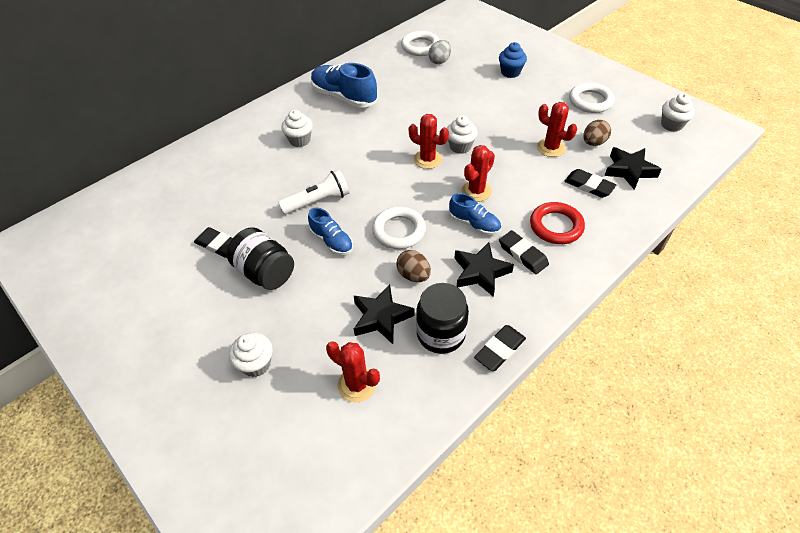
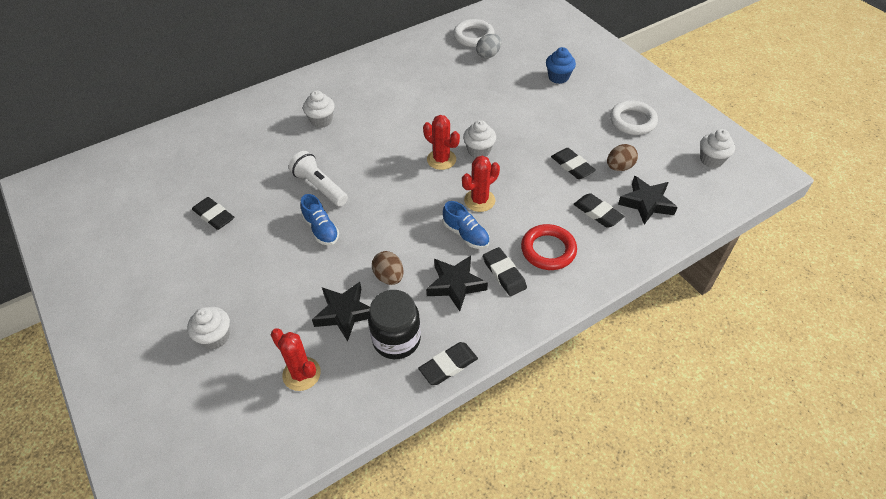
camera: 10 degrees right, 0 degrees up
(265, 272) = (249, 250): black jar -> none
(318, 201) = (320, 187): white flashlight -> white flashlight turned 120 degrees counterclockwise
(344, 97) = (378, 81): blue shoe -> none
(399, 231) = (389, 229): white ring -> none
(551, 148) = (572, 166): red cactus -> black eraser

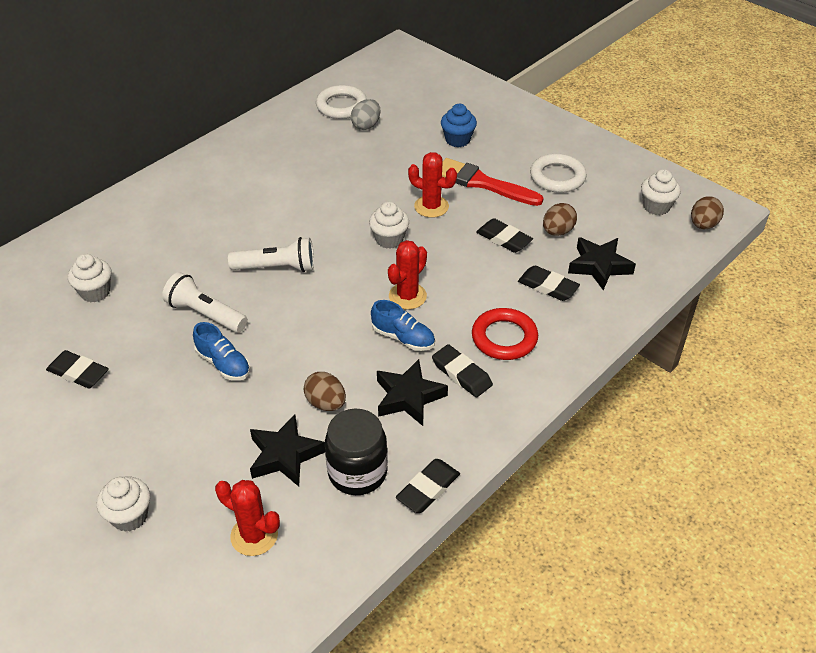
camera: 15 degrees left, 5 degrees down
(321, 121) = (181, 235): white cupcake -> white cupcake (95, 292)
(384, 159) = (276, 268): none -> white flashlight
(441, 159) = (347, 257): red cactus -> red cactus (431, 206)
(568, 116) = (482, 183): none -> red brush
(749, 182) = (703, 225): none -> brown egg

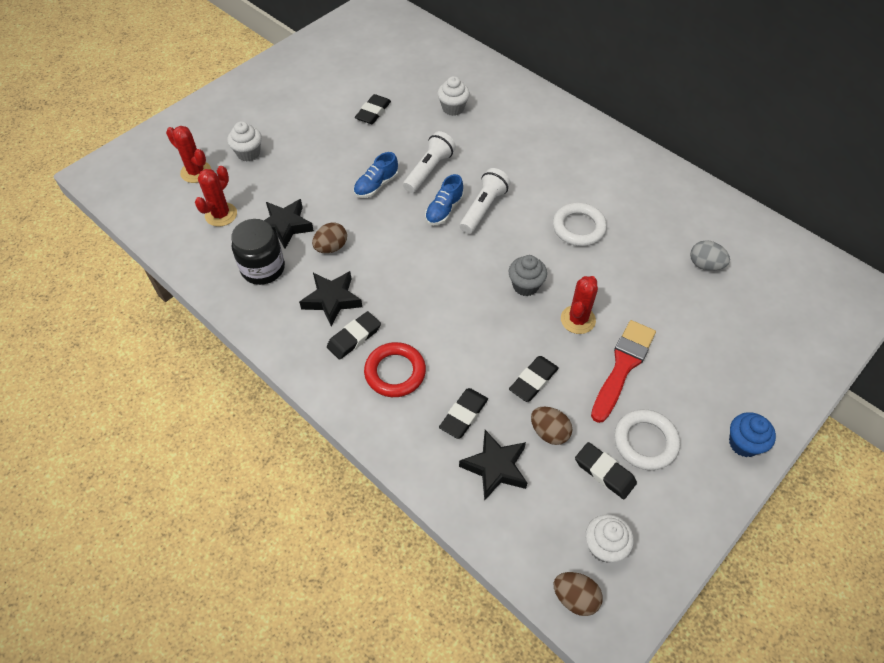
camera: 90 degrees right, 10 degrees up
(276, 268) = (483, 208): white flashlight -> white flashlight turned 150 degrees counterclockwise
(341, 106) = (735, 243): white ring -> white ring (578, 227)
(389, 239) = (525, 286): white cupcake -> grey cupcake
(403, 338) = (398, 296): blue shoe -> blue shoe (444, 210)
(407, 296) = (449, 299): red cactus -> red cactus (196, 172)
(428, 488) = (241, 311): black eraser -> black eraser (604, 472)
(457, 140) = (697, 346): blue cupcake -> blue cupcake (743, 443)

